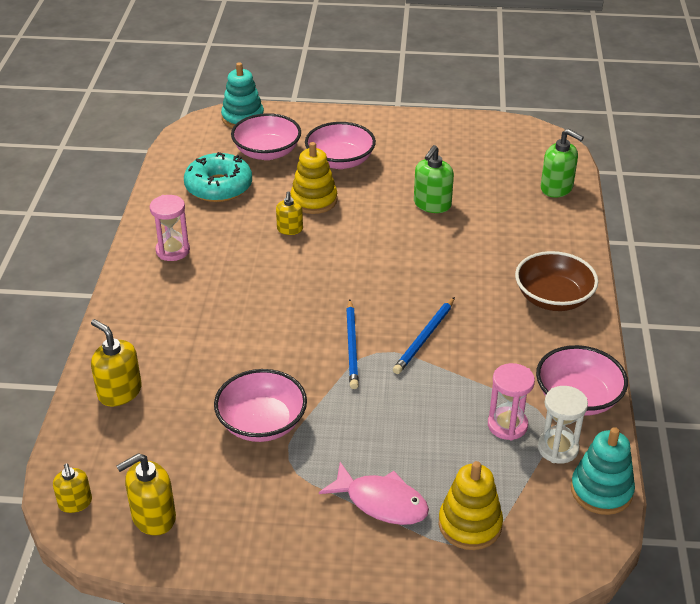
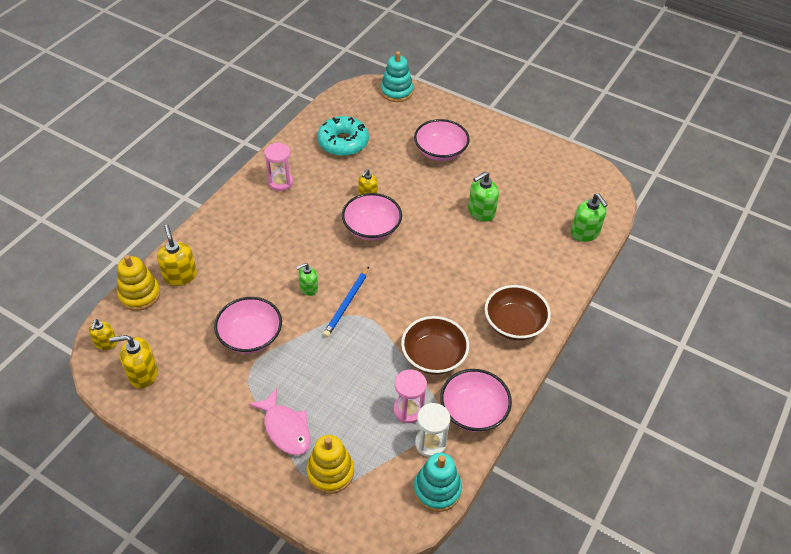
camera: 25 degrees right, 10 degrees up
(267, 152) = (394, 126): pink bowl -> pink bowl (371, 228)
(294, 347) = (308, 288): none -> green soap dispenser
(314, 200) = (400, 177): yellow stacking toy -> yellow stacking toy (139, 294)
(424, 338) = (400, 317): blue pencil -> none
(492, 361) = (433, 356): none -> brown bowl

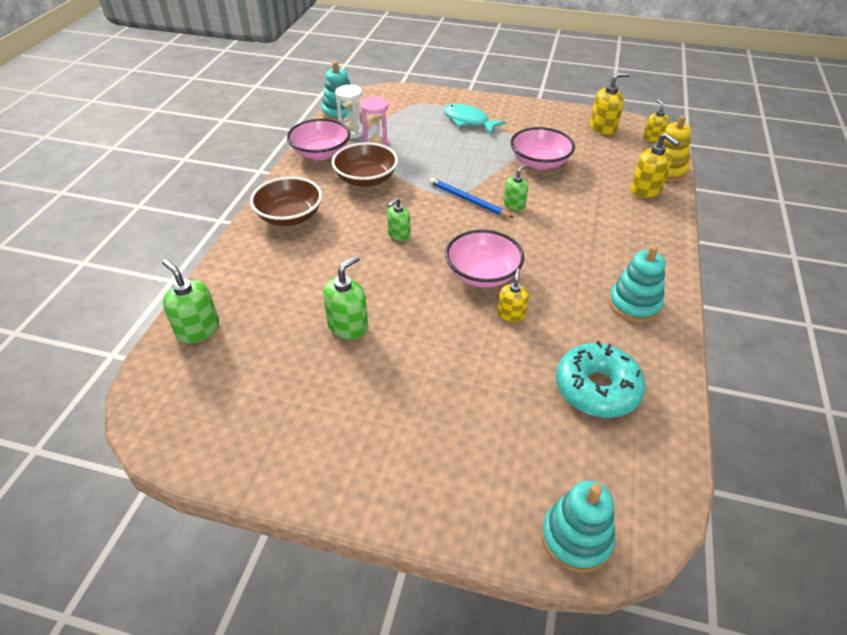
camera: 165 degrees right, 5 degrees down
(280, 182) = (634, 304): pink hourglass -> turquoise stacking toy
(285, 428) = (468, 121): pink fish -> turquoise fish
(330, 472) = (421, 108): yellow stacking toy -> none
(347, 303) = (468, 200): blue pencil -> blue pencil turned 60 degrees counterclockwise
(423, 280) = (399, 235): none -> green soap dispenser
(440, 151) = (437, 412): pink bowl -> none

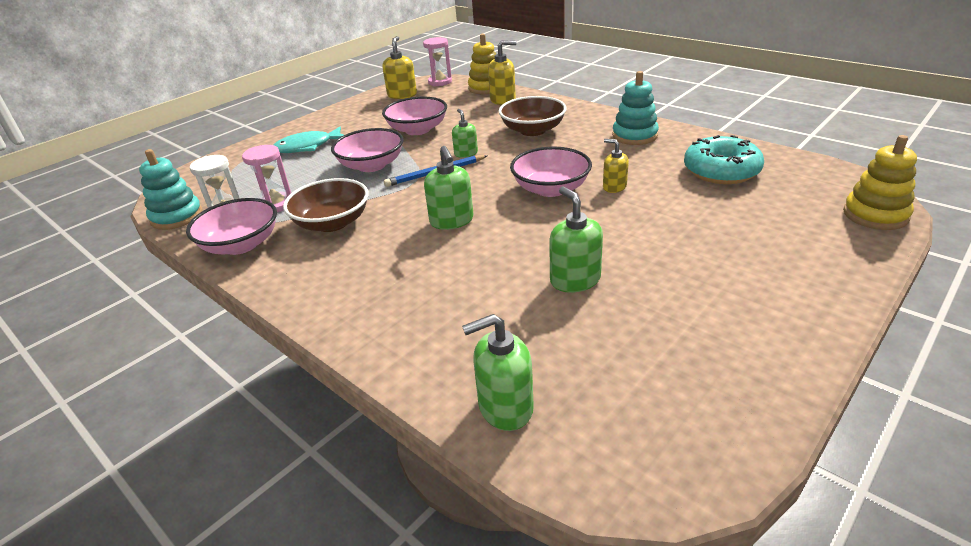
camera: 60 degrees left, 10 degrees down
(289, 216) = (342, 290): brown bowl -> brown bowl (532, 130)
(399, 235) = (451, 221): green soap dispenser -> green soap dispenser, size x1.54
(459, 163) = (371, 165): none -> pink bowl
(576, 538) = (875, 215): turquoise stacking toy -> yellow stacking toy
(652, 138) = (440, 82): yellow soap dispenser -> pink hourglass

